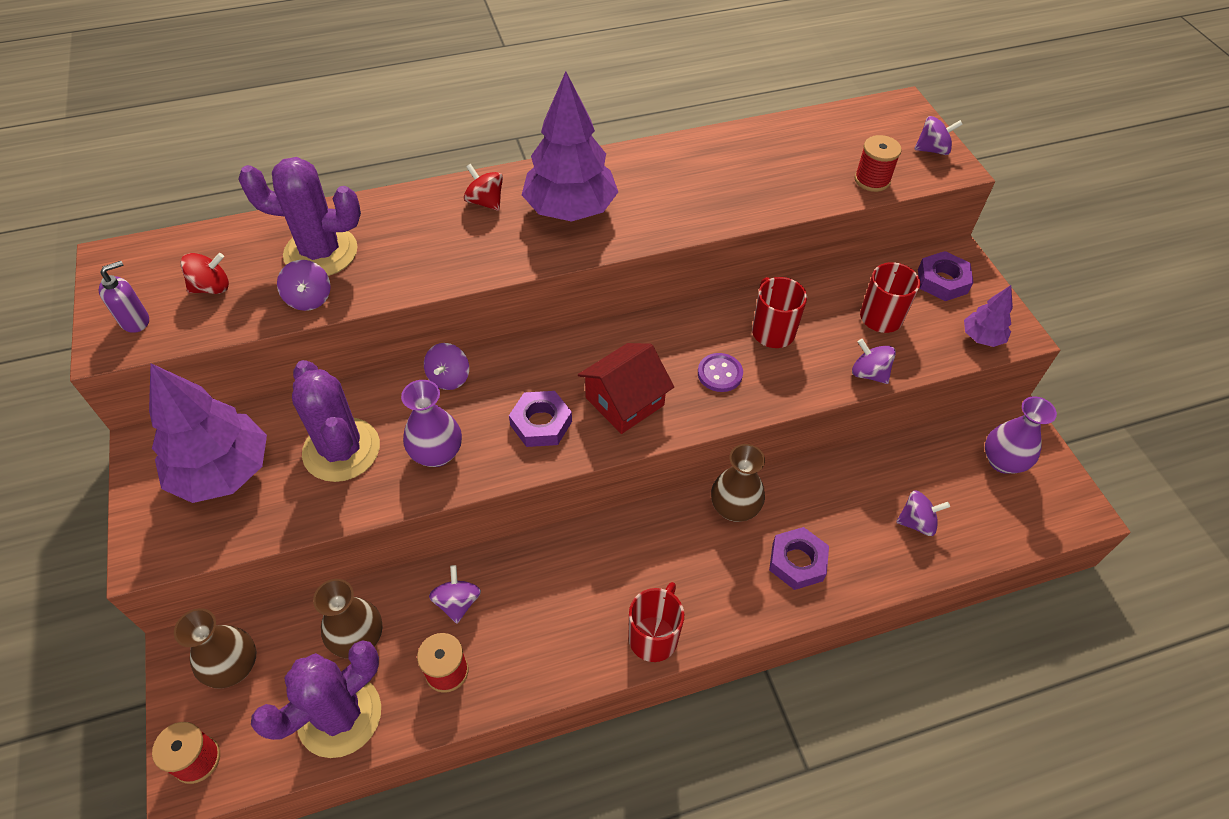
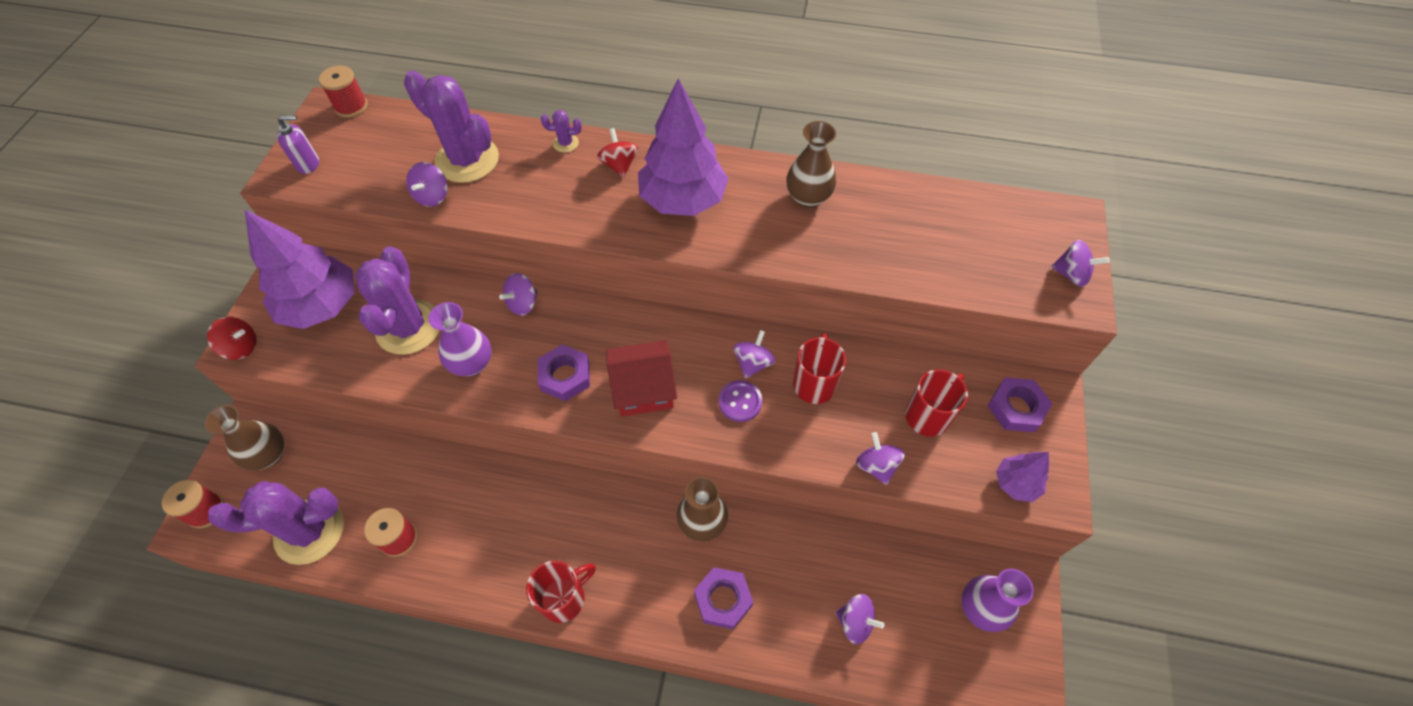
camera: 30 degrees right, 5 degrees up
(211, 287) = (374, 158): red spinning top -> red spinning top (241, 347)
(358, 638) = (358, 478): brown vase -> brown vase (808, 197)
(415, 201) = (565, 143): none -> purple cactus
(457, 602) = (441, 488): purple spinning top -> purple spinning top (753, 363)
(872, 180) = (983, 281): red spool -> red spool (351, 106)

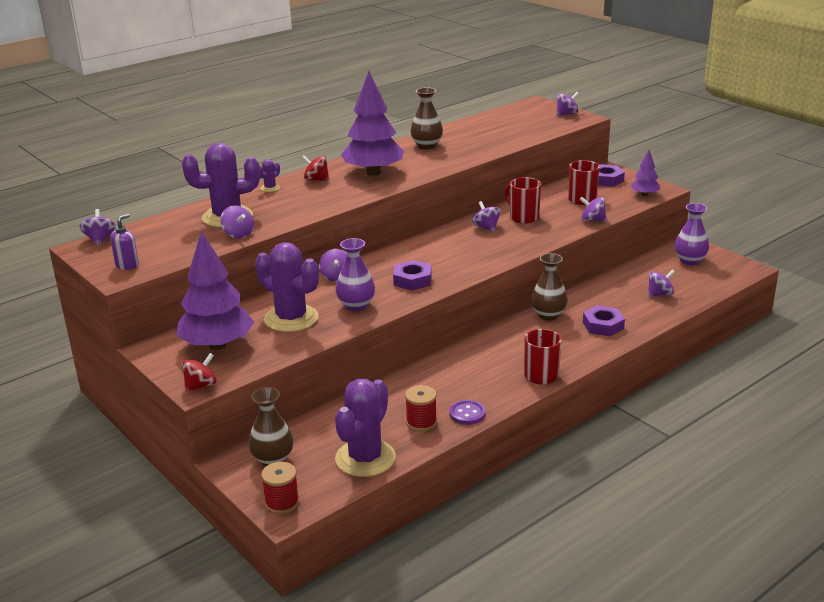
camera: 50 degrees left, 30 degrees down
(351, 106) = (100, 239): red spool -> purple spinning top
(643, 389) = (457, 261): red house -> none
(740, 402) = (505, 239): purple button -> purple button (467, 414)

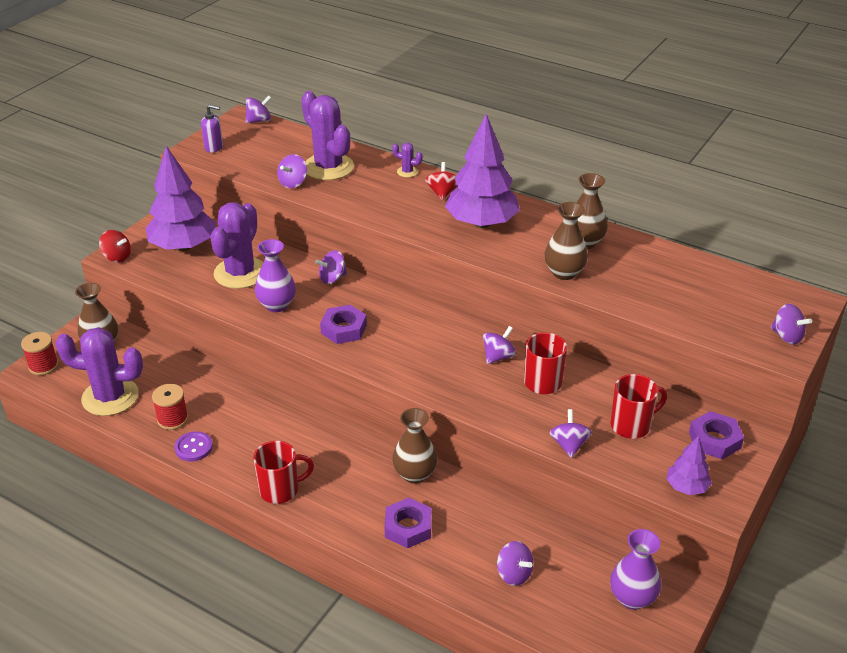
camera: 70 degrees right, 10 degrees up
(459, 157) = (564, 272): none -> brown vase

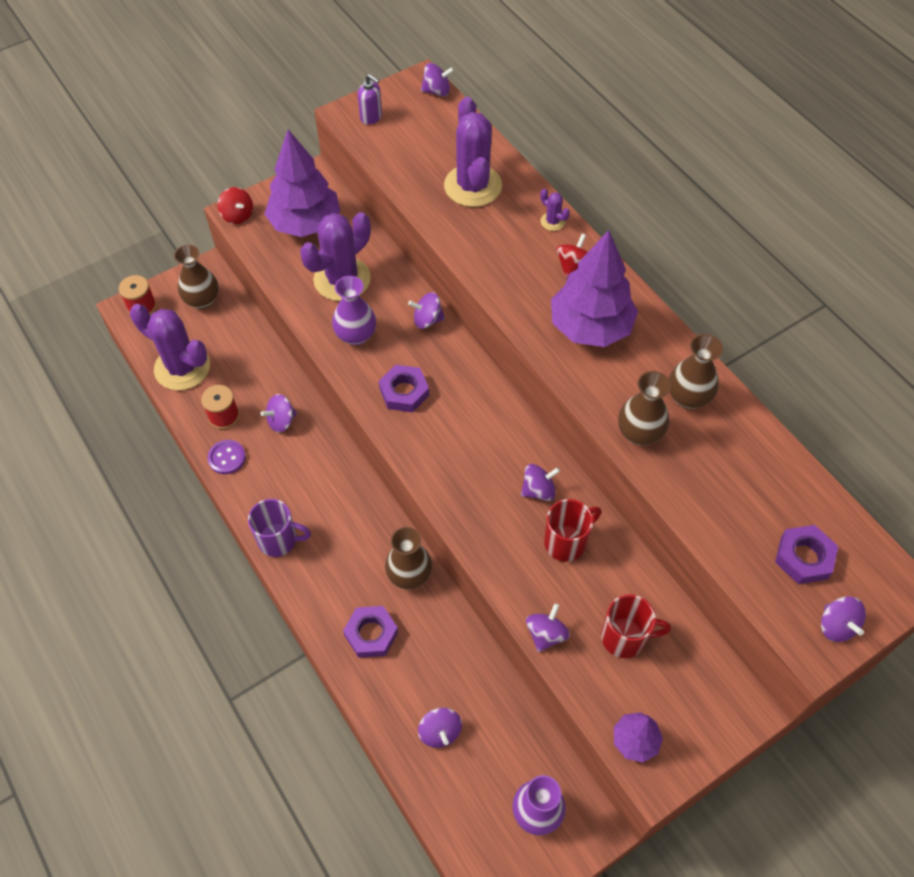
camera: 25 degrees right, 20 degrees up
(280, 490) = (279, 540): red mug -> purple mug
(293, 183) = (424, 197): purple spinning top -> purple spinning top (281, 421)
(714, 440) = (702, 694): purple nut -> purple nut (804, 557)

